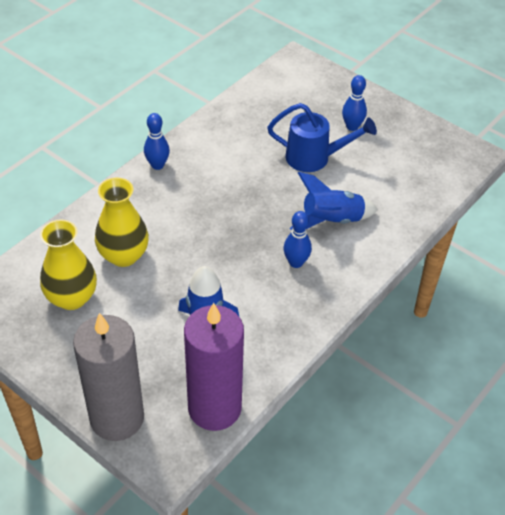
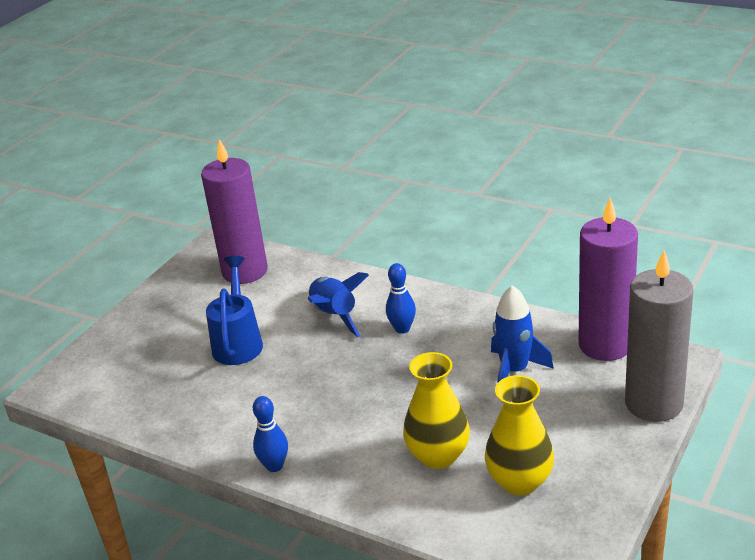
camera: 95 degrees left, 15 degrees down
(352, 127) = (180, 324): blue bowling pin -> none
(421, 170) = (245, 271): none -> purple candle

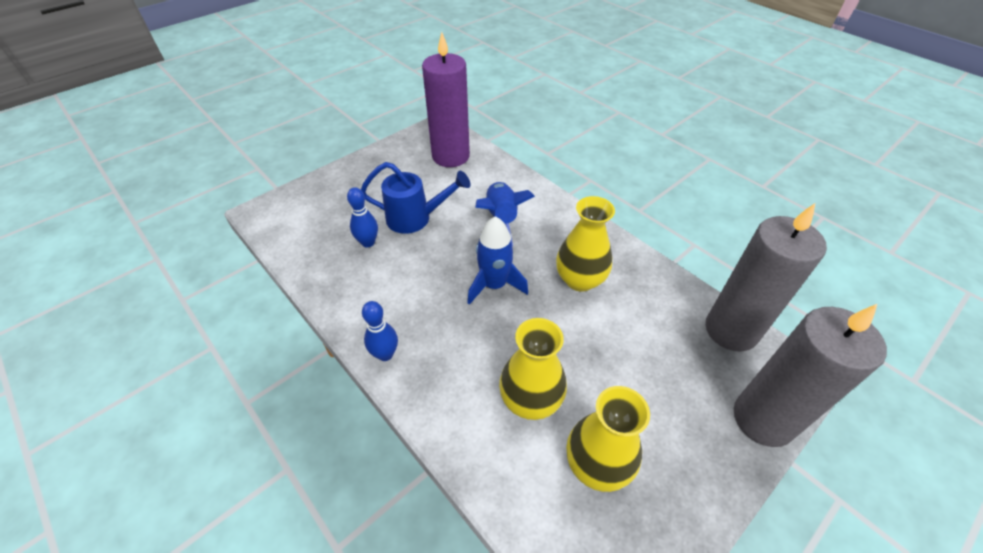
camera: 15 degrees right, 15 degrees up
(238, 342) = (415, 218): blue watering can -> blue watering can turned 75 degrees clockwise
(402, 329) = (551, 250): blue bowling pin -> blue bowling pin (368, 242)
(443, 346) = (580, 280): none -> yellow vase
(514, 370) = (635, 328): blue rocket -> blue rocket (494, 285)
(605, 345) = (731, 330): purple candle -> grey candle

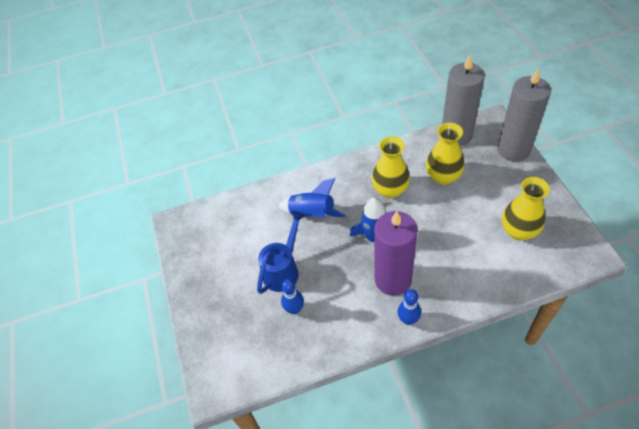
camera: 60 degrees left, 5 degrees up
(450, 156) = (221, 226): purple candle -> purple candle (393, 279)
(530, 400) = (470, 248): yellow vase -> yellow vase (443, 176)

